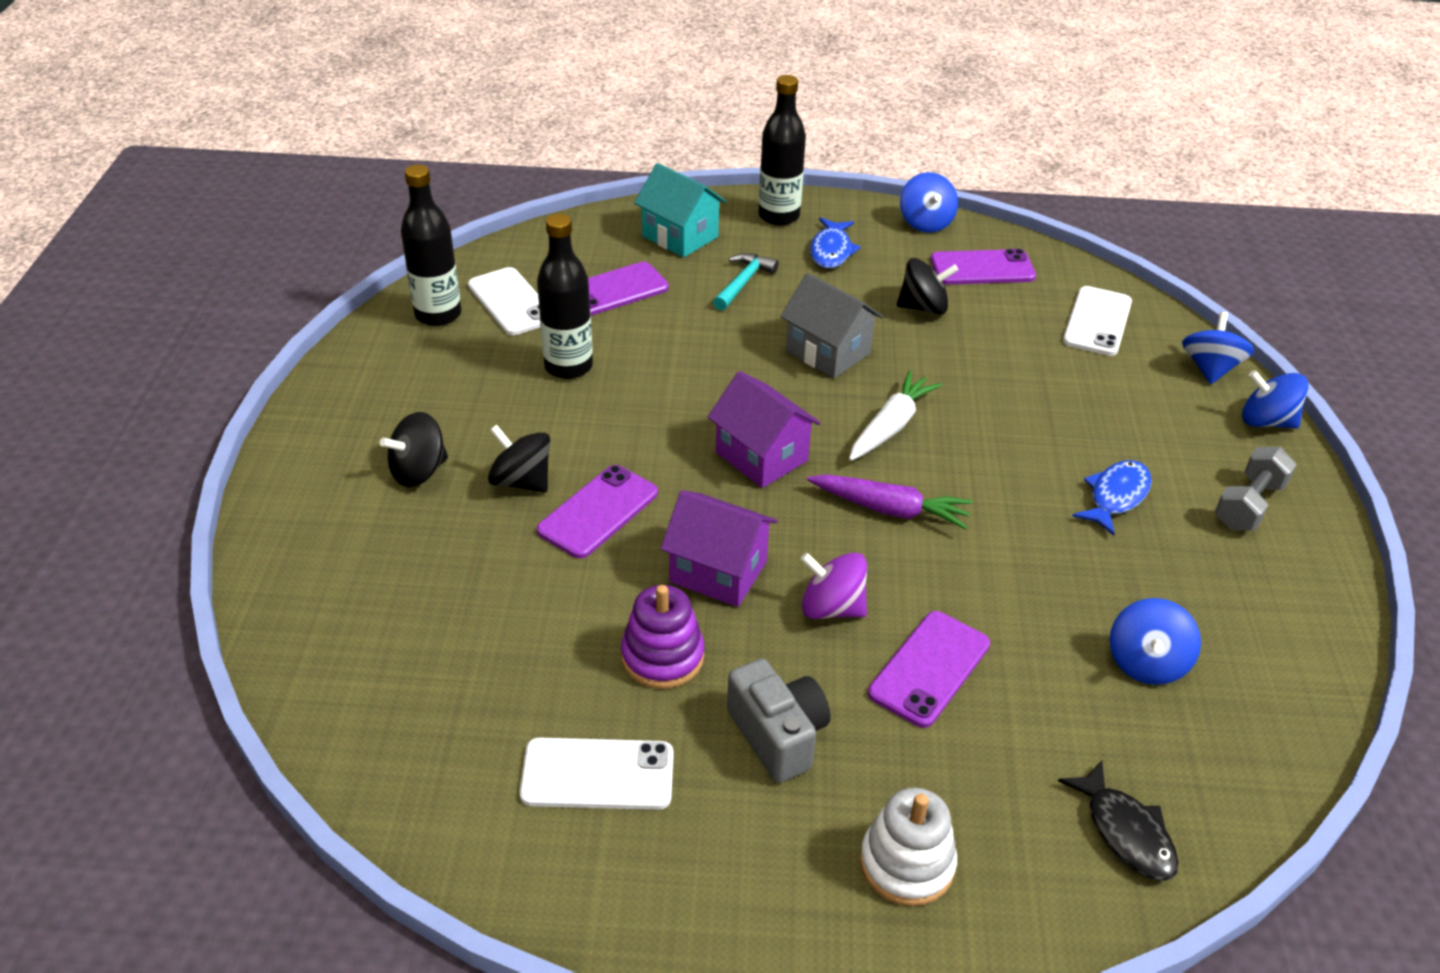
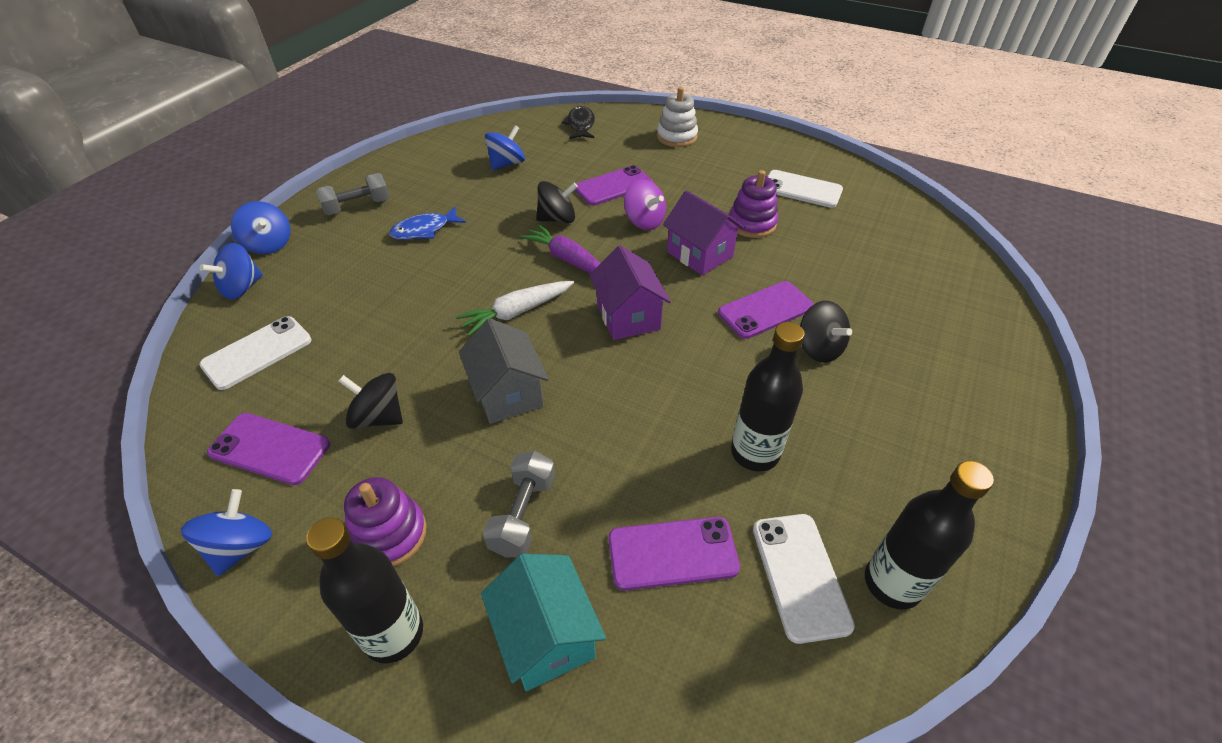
camera: 155 degrees left, 5 degrees up
(419, 471) = (904, 380): black spinning top -> black spinning top (557, 219)
(743, 283) = (523, 514): turquoise hammer -> grey dumbbell
(778, 735) = (707, 182): grey camera -> none
(831, 251) = (389, 534): blue fish -> purple stacking toy

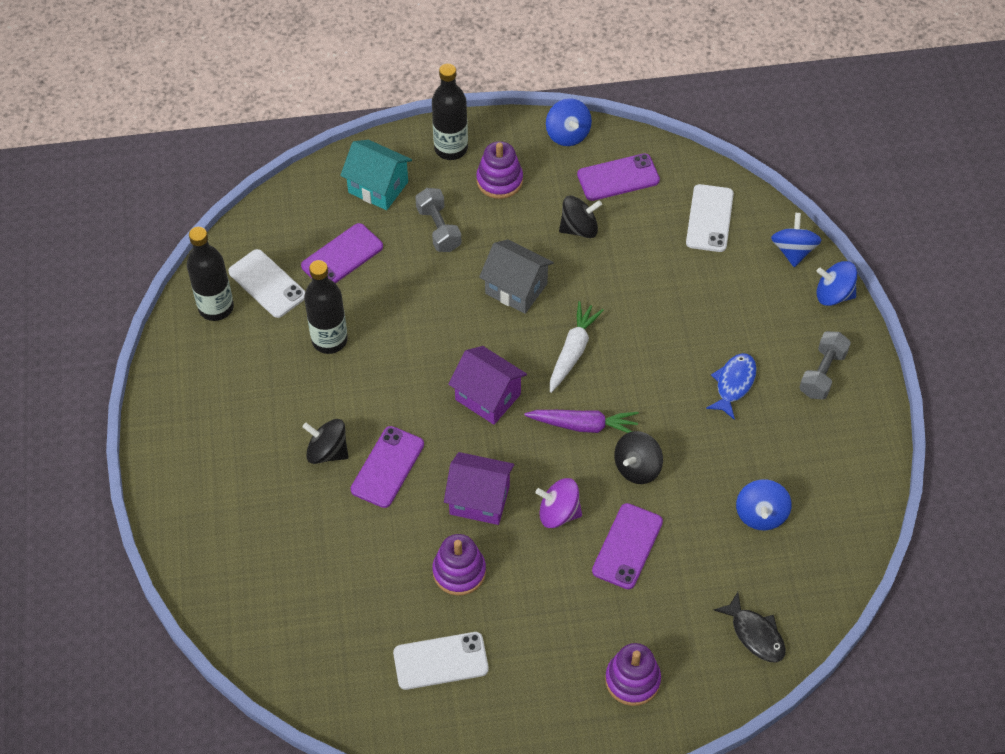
camera: 145 degrees right, 10 degrees up
(676, 137) = (632, 680): white stacking toy -> purple stacking toy

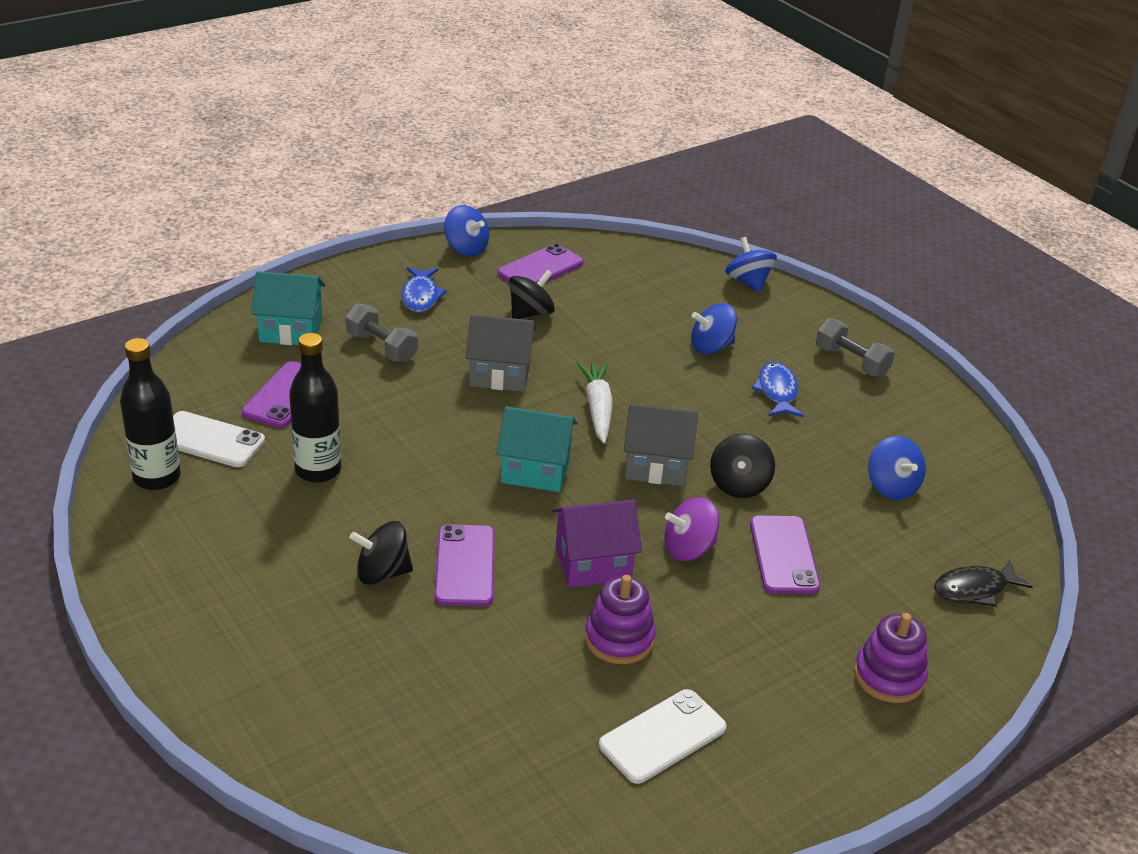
camera: 30 degrees left, 20 degrees down
(451, 148) = (351, 284): black bottle -> none
(488, 397) = (535, 470): purple house -> turquoise house
(499, 180) = (421, 296): purple stacking toy -> blue fish
(583, 425) = (656, 466): purple carrot -> grey house
(709, 218) = (652, 277): white phone -> none
(755, 634) = (974, 589): black fish -> black fish turned 135 degrees clockwise
(822, 373) = (851, 362): grey dumbbell -> grey dumbbell turned 45 degrees counterclockwise
(833, 295) = (811, 303): blue spinning top -> blue spinning top (711, 347)

